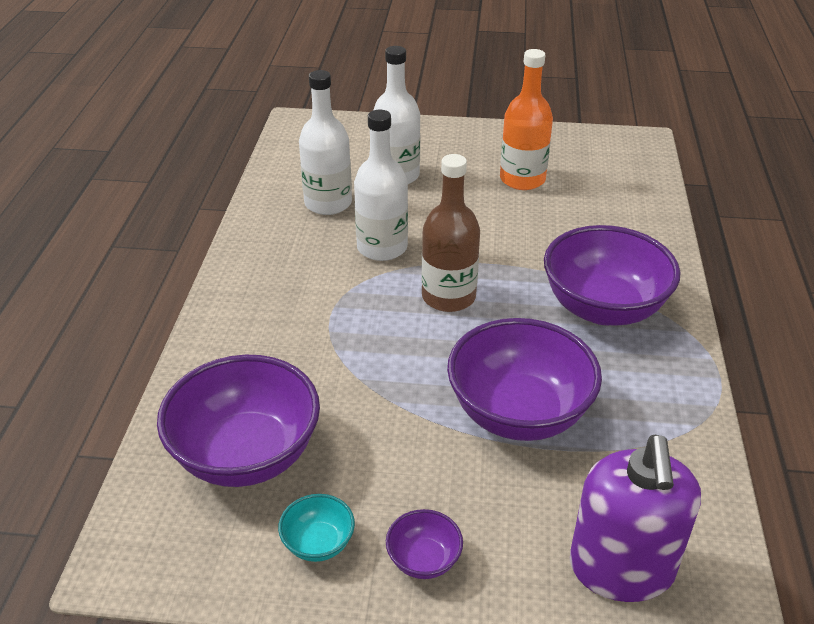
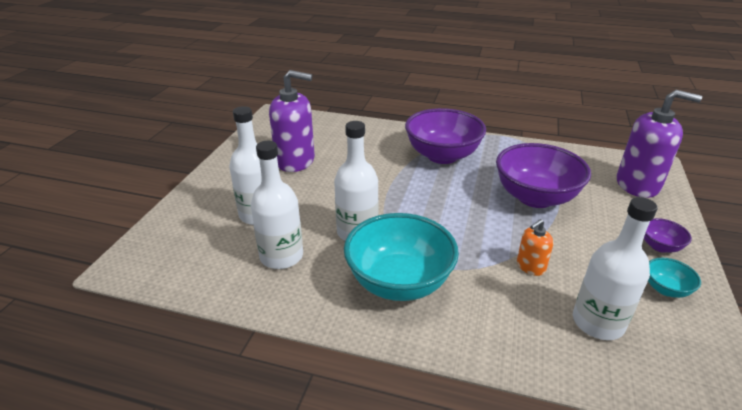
camera: 80 degrees left, 5 degrees down
(246, 455) = (598, 322): purple bowl -> white bottle
(298, 287) = (399, 282): none -> turquoise bowl
(345, 398) = (530, 266): none -> orange soap dispenser
(448, 297) = (423, 208): brown bottle -> none
(522, 179) = (295, 161): orange bottle -> purple soap dispenser

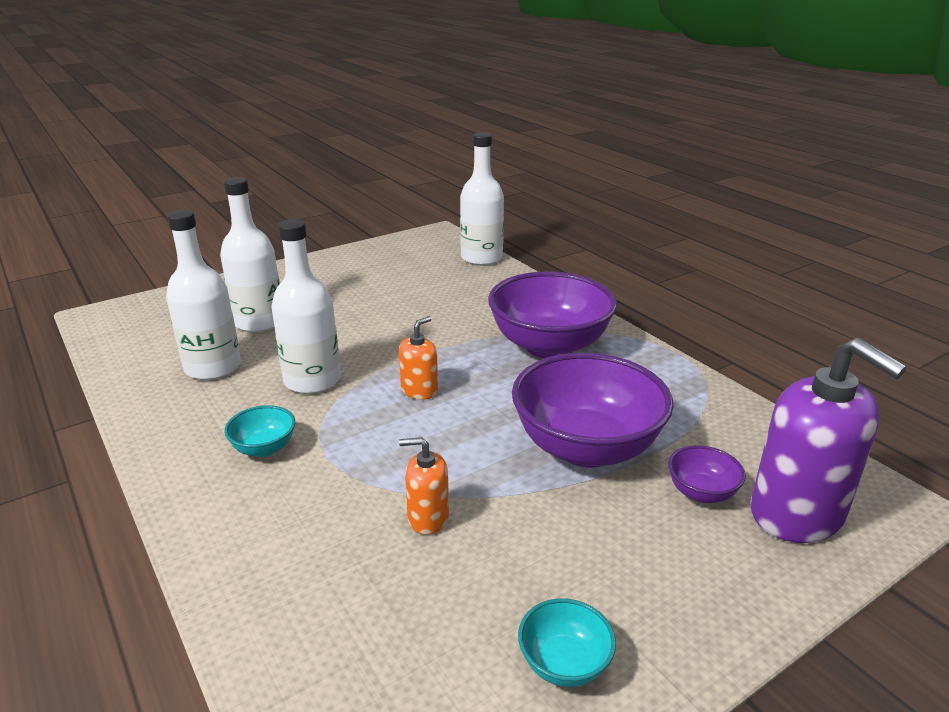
camera: 40 degrees right, 5 degrees down
(295, 161) = (377, 286): purple soap dispenser -> none
(399, 282) = (264, 448): turquoise bowl -> turquoise bowl, size x0.44
(422, 208) = (419, 390): none -> orange soap dispenser
(598, 322) = (390, 630): white bottle -> white bottle (481, 258)
(660, 246) = (667, 609): purple bowl -> purple bowl (701, 493)

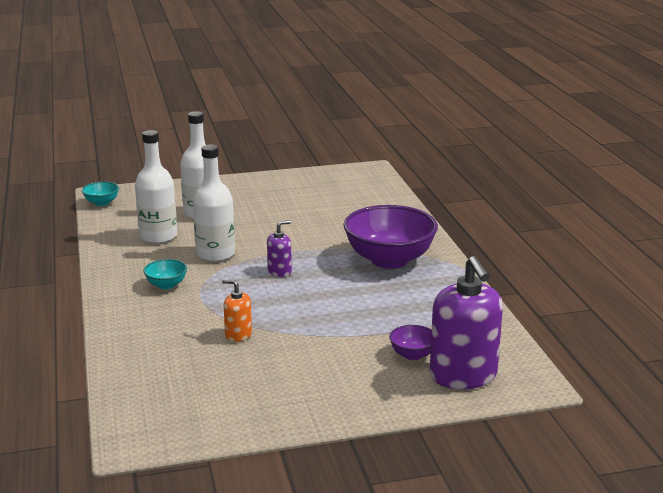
camera: 20 degrees right, 5 degrees down
(419, 390) = (279, 271): orange soap dispenser -> purple soap dispenser
(481, 258) = (390, 193): white bottle -> none
(564, 663) = (264, 405): turquoise bowl -> turquoise bowl (101, 203)
(586, 448) = (361, 320): purple bowl -> none

